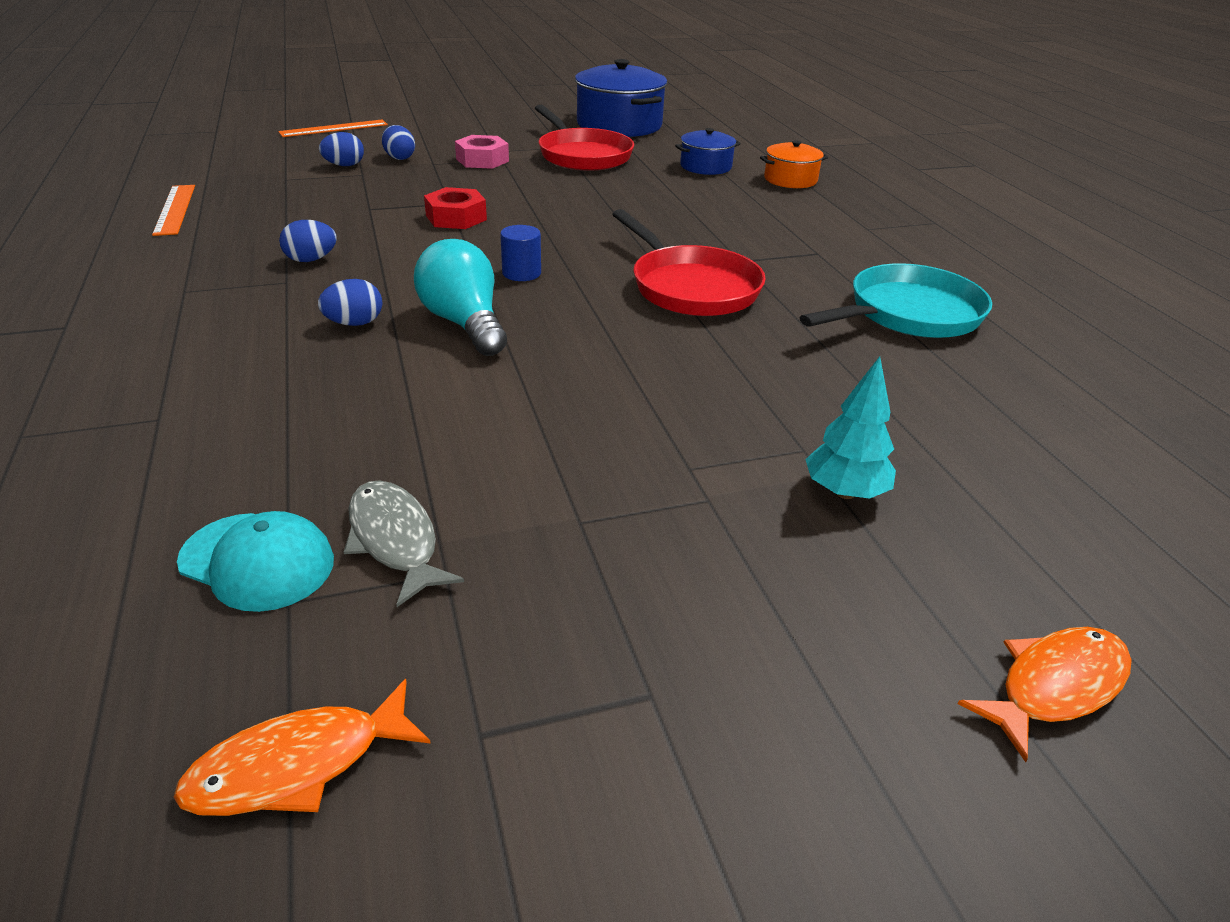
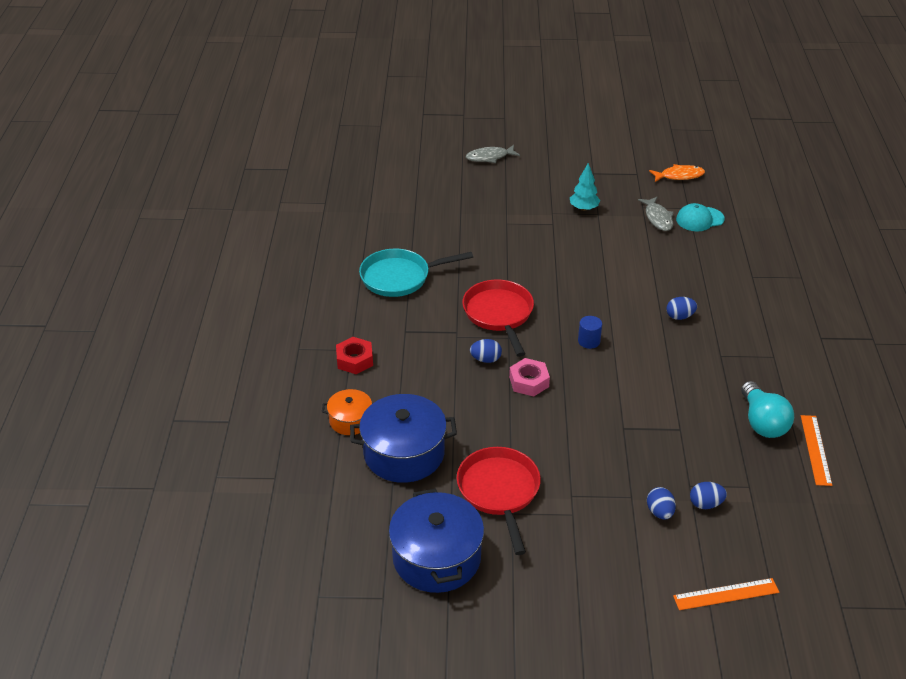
camera: 160 degrees left, 5 degrees up
(257, 561) = (699, 219): turquoise cap -> turquoise cap turned 60 degrees counterclockwise
(311, 260) = (710, 373): blue egg -> blue egg (485, 359)
(456, 217) = (620, 407): red nut -> red nut (354, 360)
(464, 324) = (625, 307): turquoise light bulb -> turquoise light bulb (762, 422)
(482, 160) = (588, 496): pink nut -> pink nut (529, 382)
(705, 166) = (404, 453): blue pot -> blue pot, size x1.85
(844, 492) = (504, 207): turquoise tree -> turquoise tree (584, 208)
(1054, 686) = (489, 157): orange fish -> grey fish

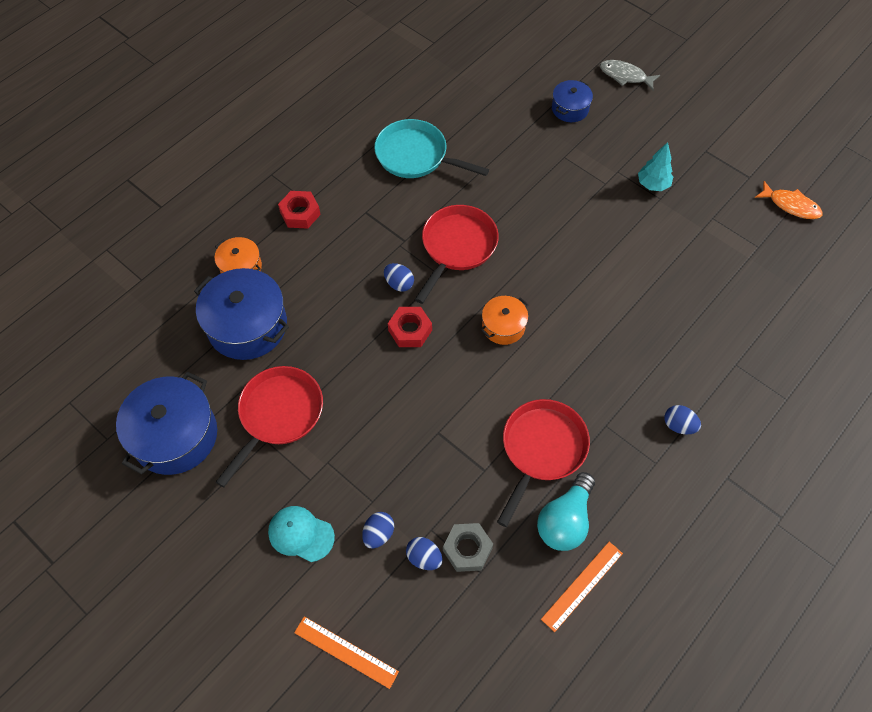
camera: 40 degrees right, 20 degrees up
(475, 194) = (570, 109): none -> blue pot
(529, 382) = (410, 330): pink nut -> red nut
(589, 341) = (503, 326): blue cylinder -> orange pot
(658, 218) = (714, 239): grey fish -> none
(679, 316) = (614, 358): blue egg -> blue egg (678, 425)
(699, 219) = (755, 267): turquoise cap -> turquoise cap (301, 534)
(700, 394) = (541, 449): none -> red pan
(726, 480) = (467, 549): none -> grey nut

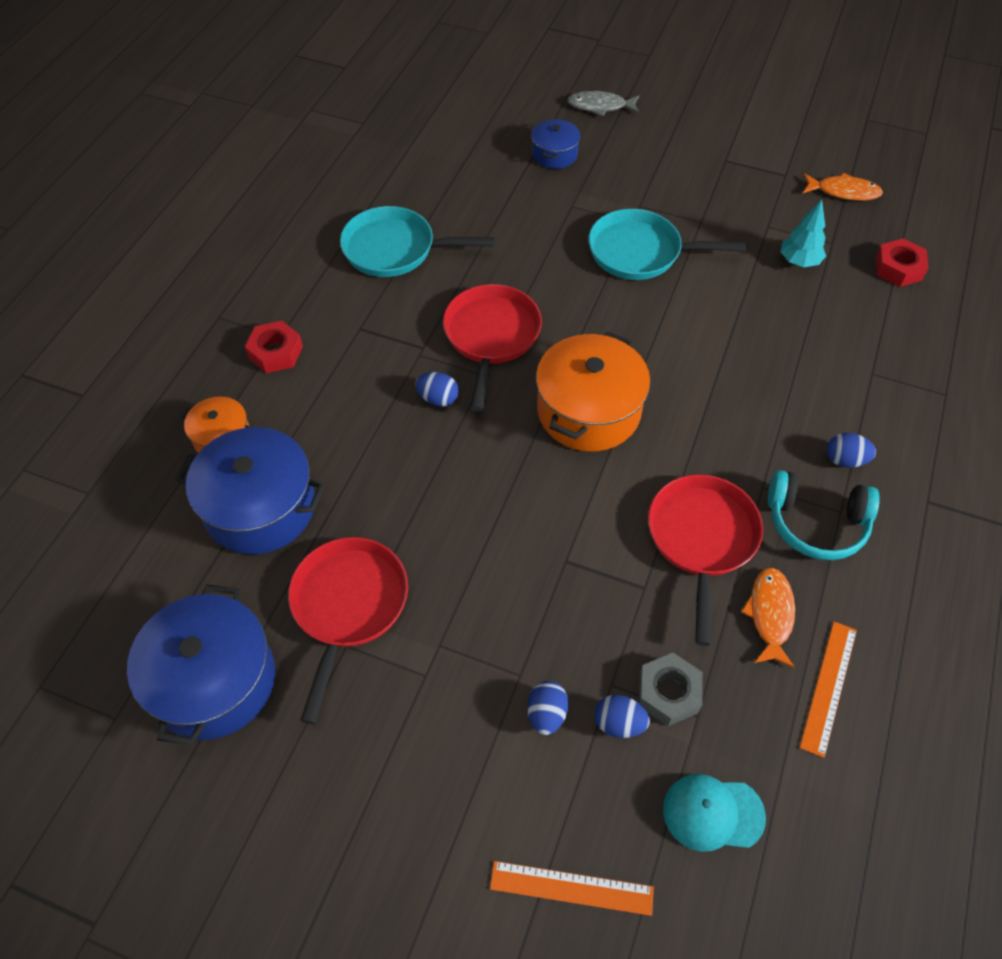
camera: 20 degrees left, 5 degrees down
(301, 534) = (443, 751): turquoise cap -> turquoise cap (712, 813)
(410, 330) = (476, 449): red nut -> red nut (898, 268)
(503, 326) = (588, 411): orange pot -> orange pot, size x1.85
(565, 520) = (770, 614): turquoise light bulb -> orange fish
(600, 211) = (641, 252): none -> turquoise pan
(632, 466) = (816, 524): none -> turquoise headphones
(652, 184) = (685, 209): turquoise tree -> turquoise tree (799, 262)

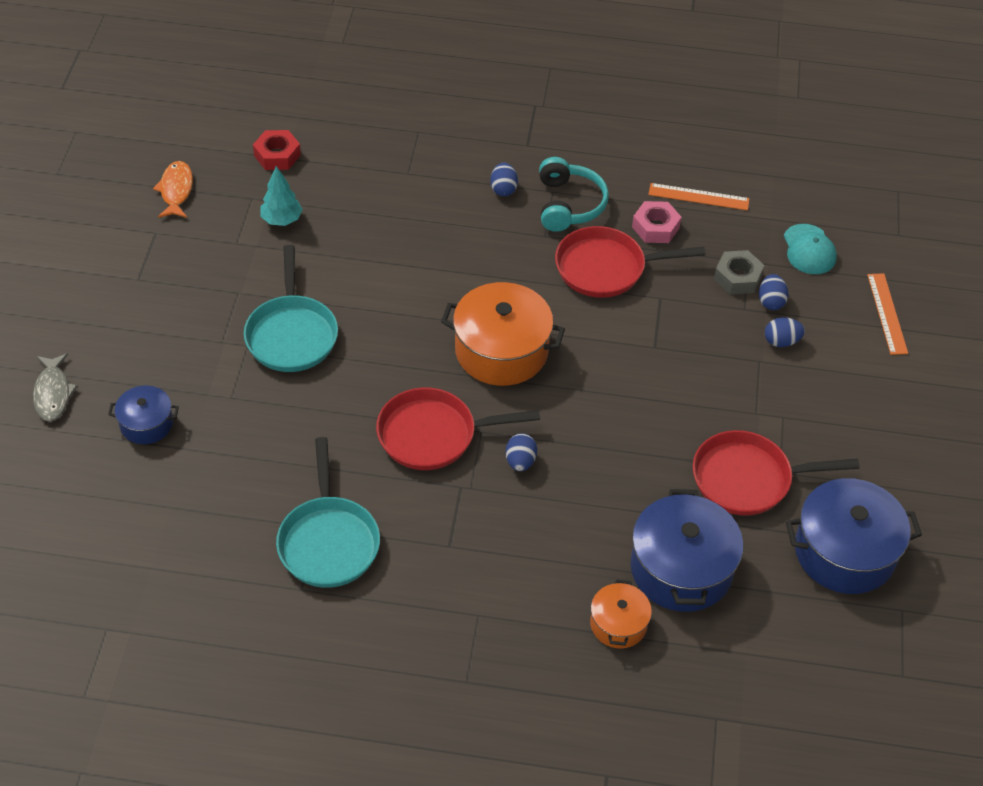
camera: 105 degrees left, 5 degrees down
(275, 352) = (501, 611): red nut -> none
(770, 614) = (655, 227): orange fish -> pink nut

